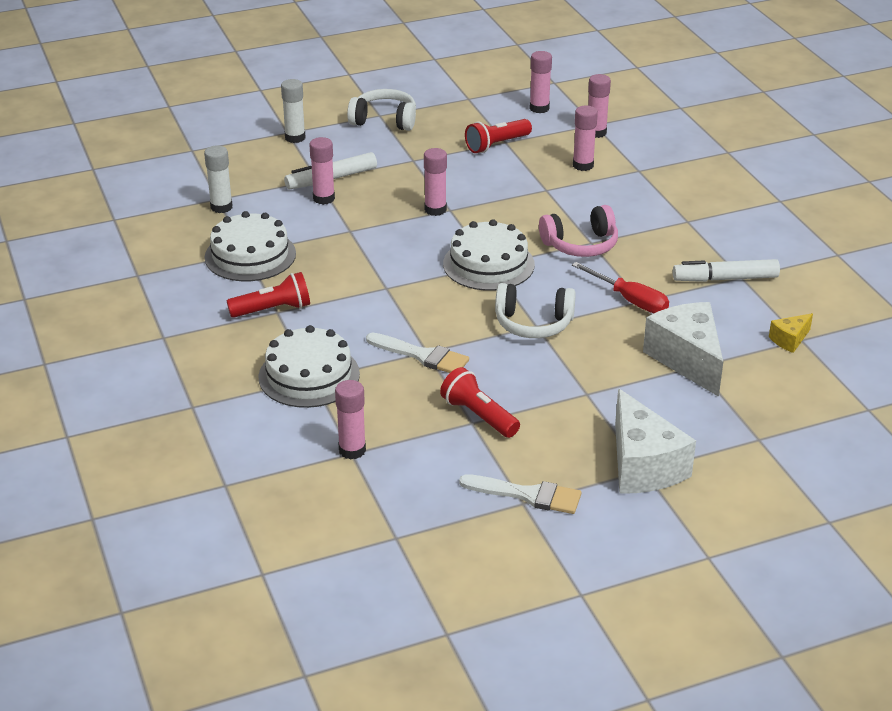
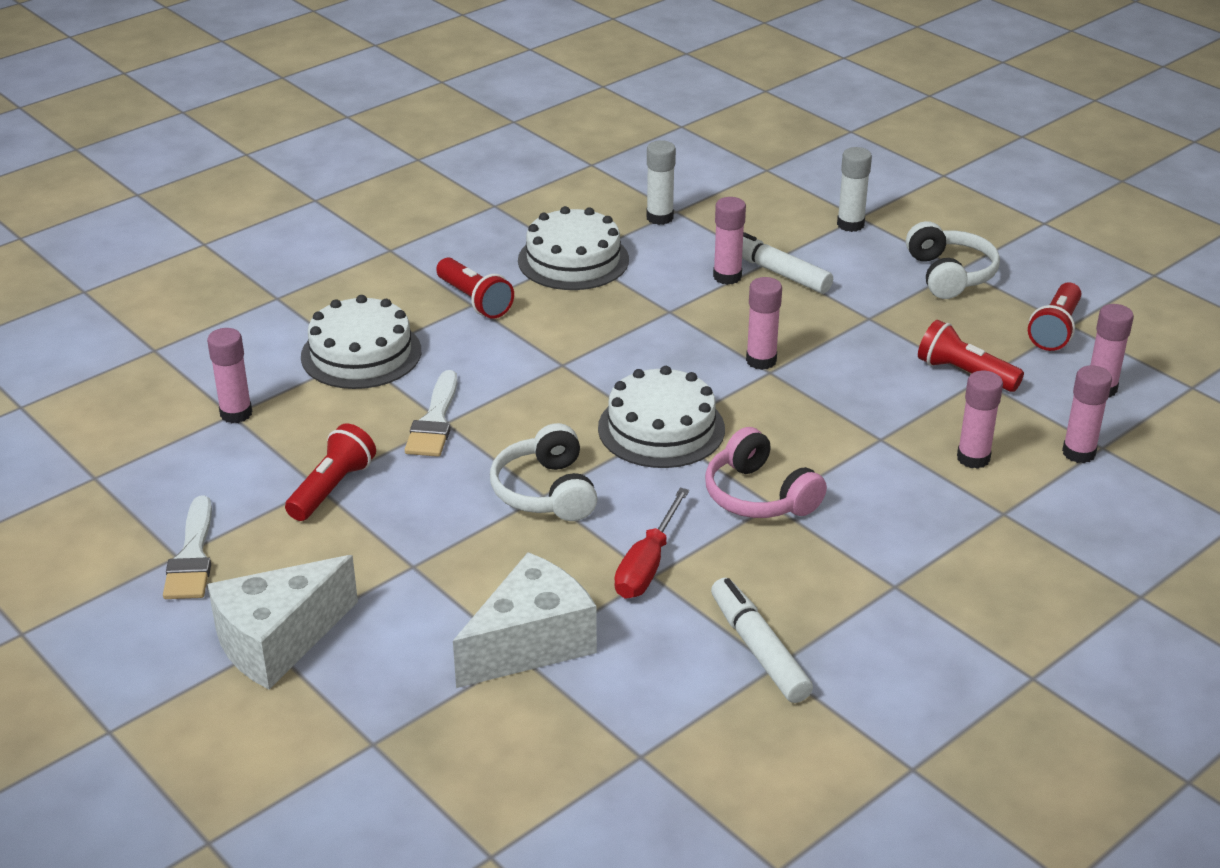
camera: 70 degrees right, 0 degrees up
(470, 104) = (1055, 330): none -> red flashlight
(789, 340) = (632, 743): yellow cheese -> none

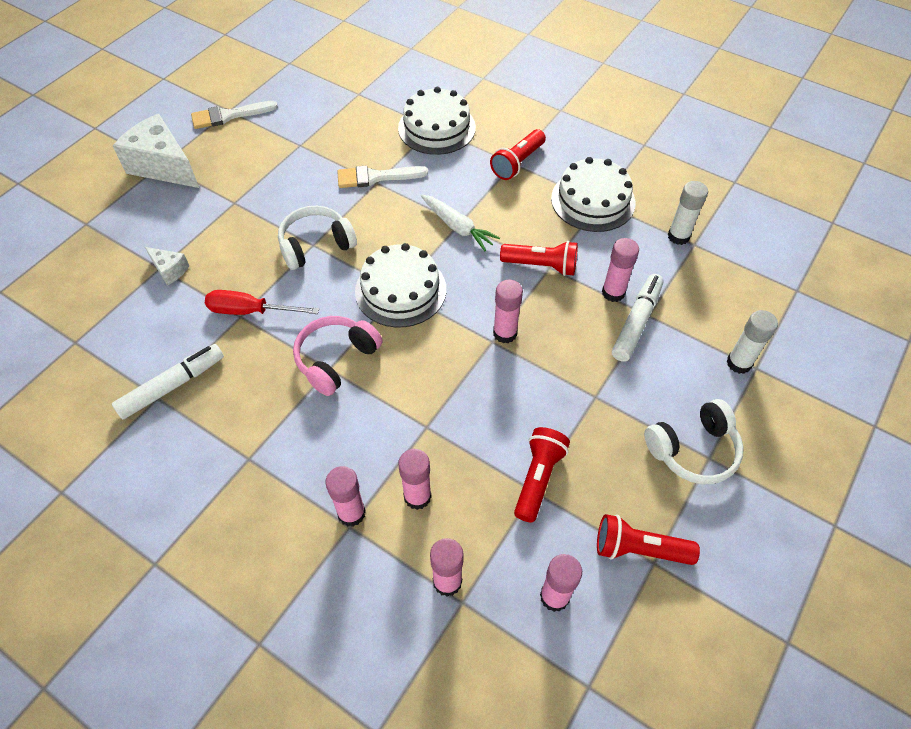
camera: 75 degrees right, 20 degrees up
(236, 413) = (359, 95): pink glue stick -> pink glue stick (351, 513)
(332, 488) = (298, 151): red flashlight -> red flashlight (541, 266)
(531, 643) = (170, 270): white cheese -> white cheese, size x0.47
(569, 367) = (457, 227): none -> white carrot

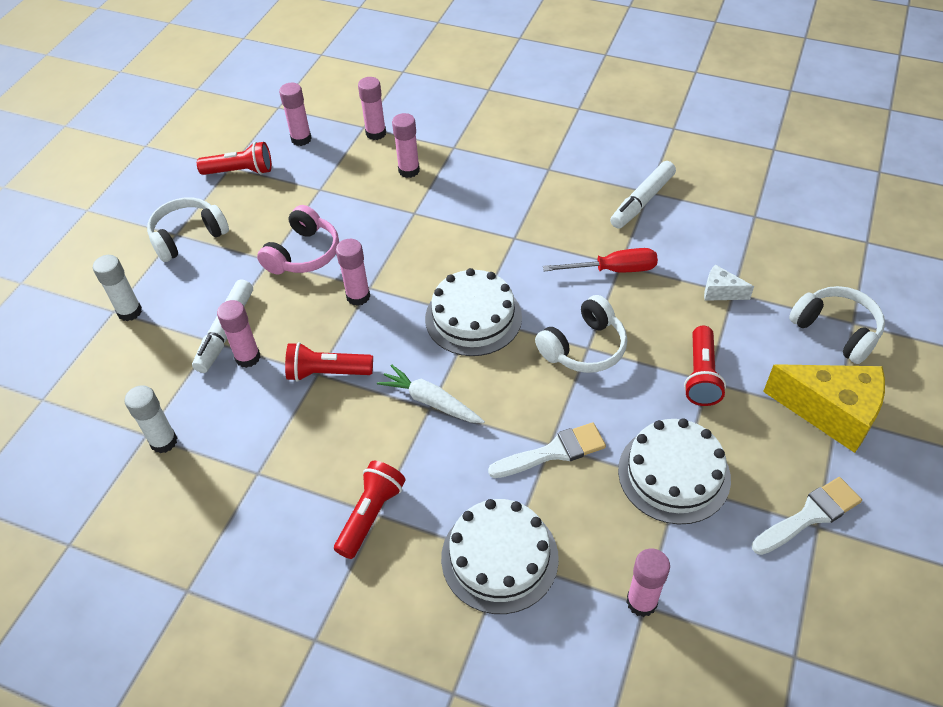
camera: 170 degrees right, 5 degrees down
(105, 219) = (836, 331): none -> white headphones
(163, 166) = (831, 412): white cheese -> yellow cheese
(336, 359) = (511, 245): pink headphones -> pink headphones (303, 254)
(351, 513) = (455, 153): pink glue stick -> pink glue stick (641, 602)
(538, 478) = (317, 197): red flashlight -> red flashlight (701, 375)
(593, 200) = (267, 473): white cake -> white cake (674, 474)

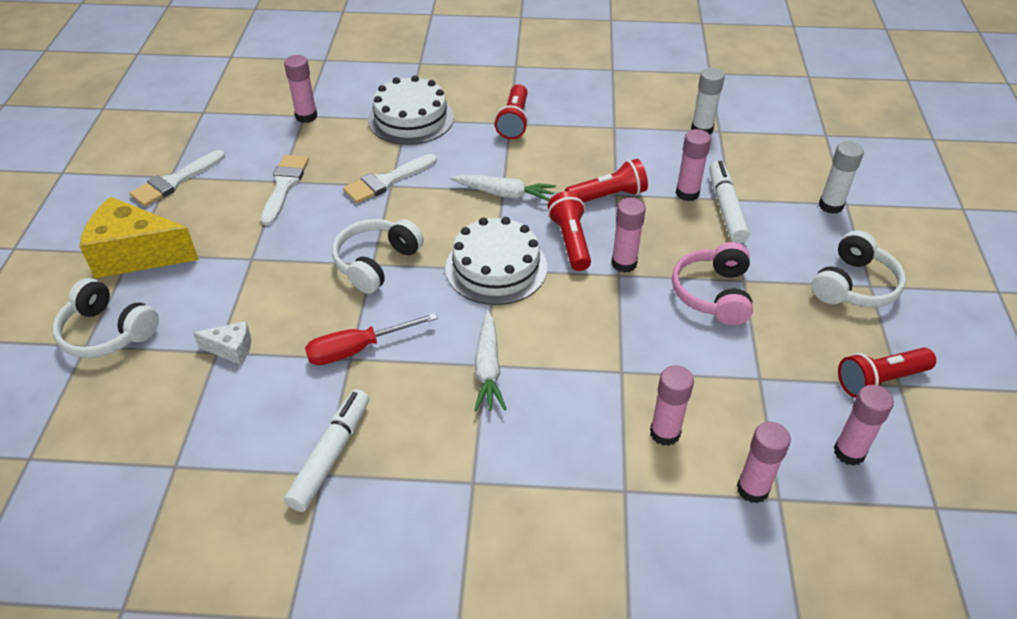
camera: 160 degrees right, 5 degrees down
(513, 234) = (488, 368): none -> white carrot
(674, 474) = (284, 186): white cake -> white brush
(701, 375) = (258, 261): red flashlight -> red flashlight (570, 241)

